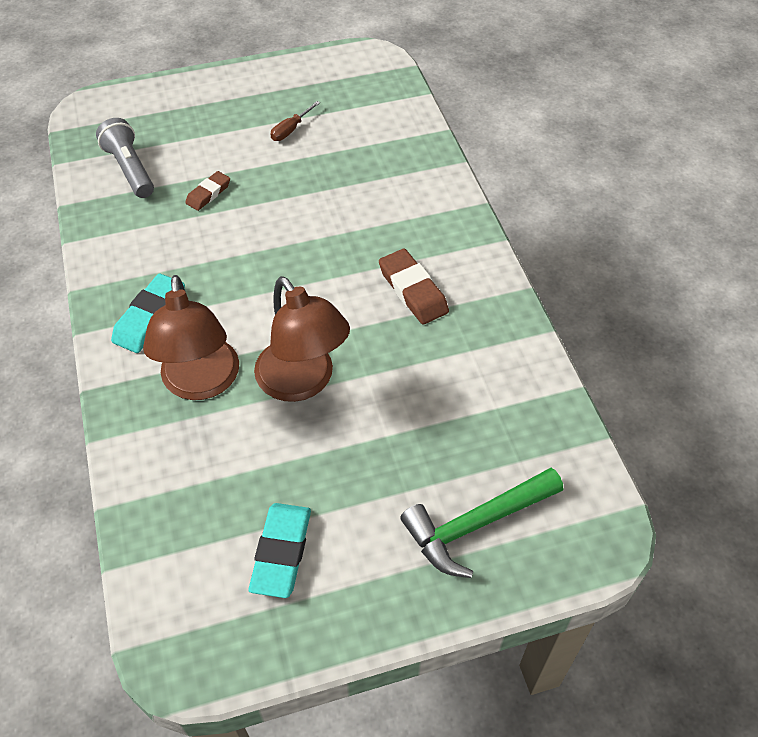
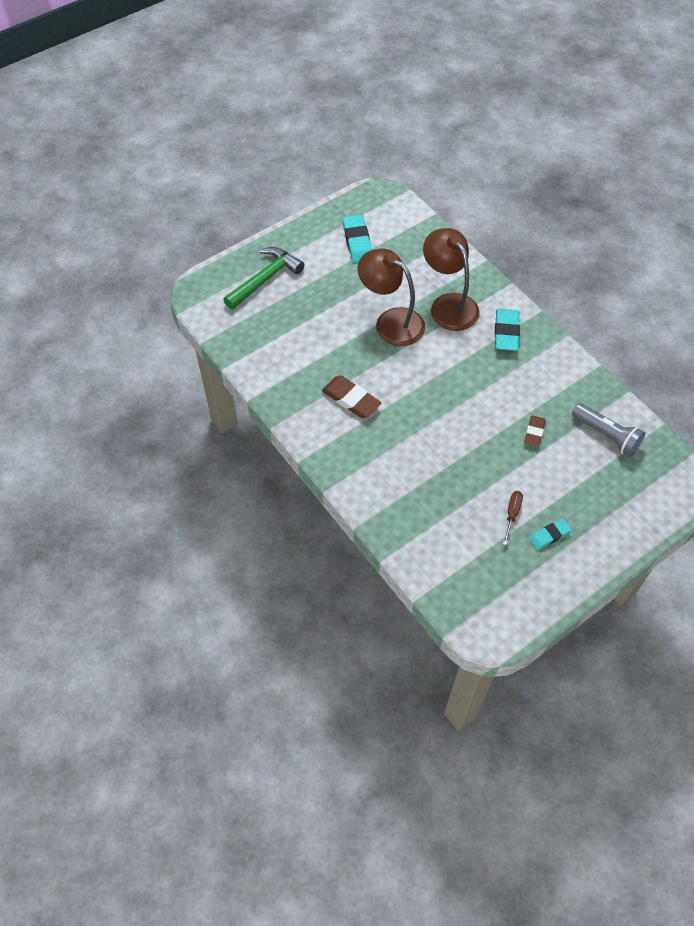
camera: 160 degrees right, 5 degrees up
(265, 105) = (549, 535): none -> turquoise eraser

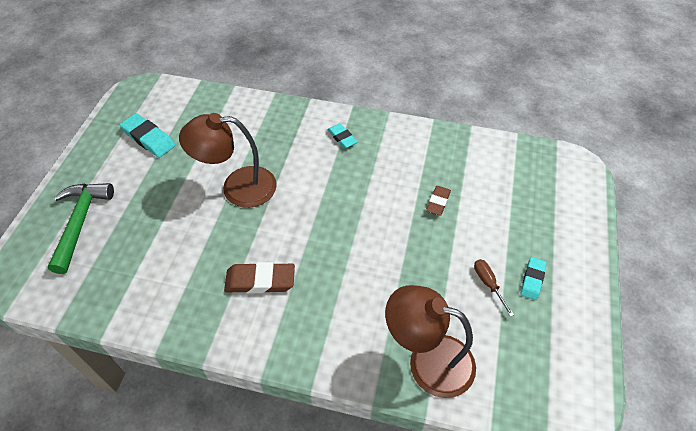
camera: 40 degrees left, 5 degrees down
(448, 304) = (275, 143): brown lamp -> brown lamp (428, 360)
(506, 332) = (342, 138): turquoise eraser -> turquoise eraser, size x0.62
(534, 432) = (438, 202): brown eraser -> brown eraser turned 45 degrees clockwise
(606, 435) = (490, 168): grey flashlight -> none

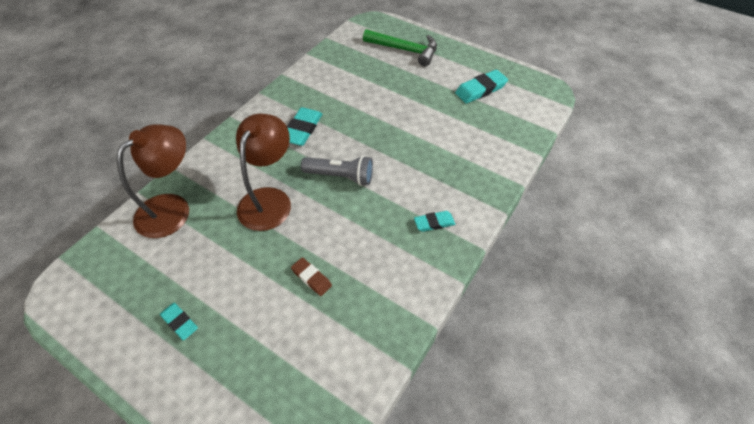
camera: 110 degrees right, 0 degrees up
(237, 187) = (401, 133): brown lamp -> brown lamp (269, 199)
(260, 281) = (302, 129): brown eraser -> turquoise eraser
(317, 219) = (341, 176): none -> grey flashlight
(488, 284) = (201, 281): brown screwdriver -> none

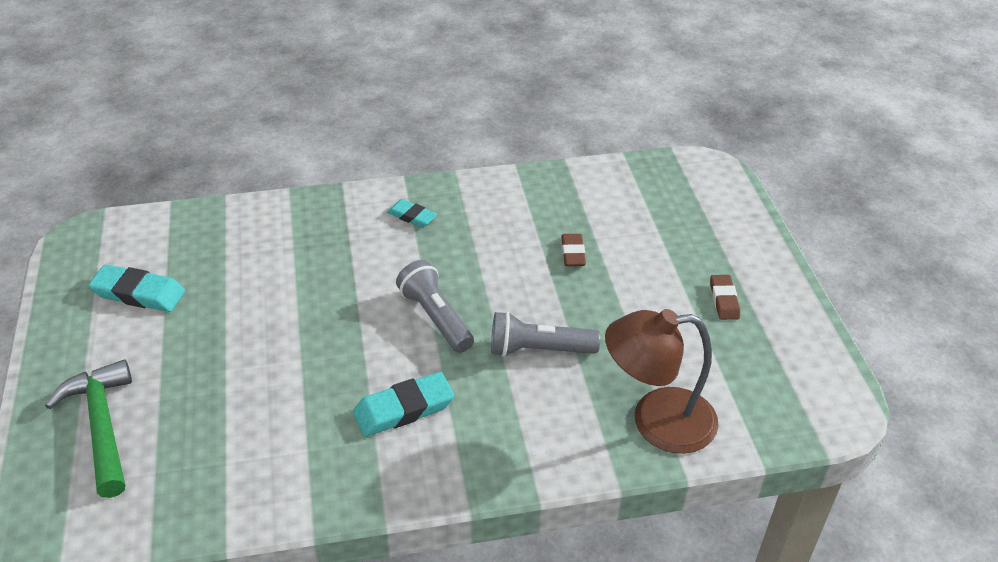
camera: 135 degrees left, 10 degrees down
(179, 322) = (724, 300): turquoise eraser -> brown eraser
(269, 199) = (538, 350): brown lamp -> grey flashlight

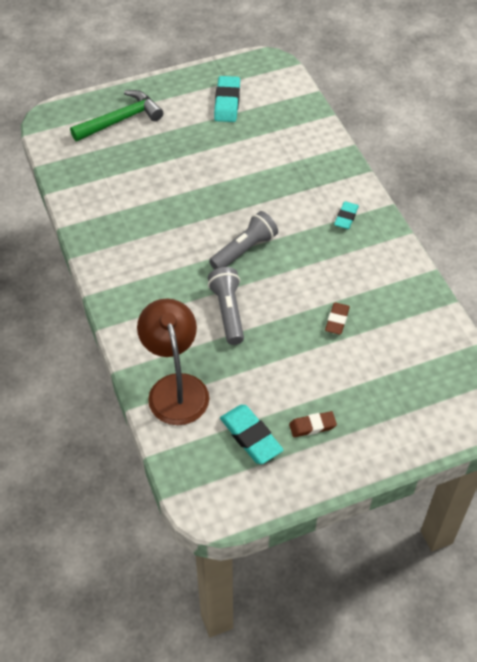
camera: 80 degrees right, 10 degrees up
(404, 409) = (159, 249): turquoise eraser -> turquoise eraser (251, 437)
(573, 253) = (337, 320): brown eraser -> brown eraser turned 60 degrees counterclockwise

